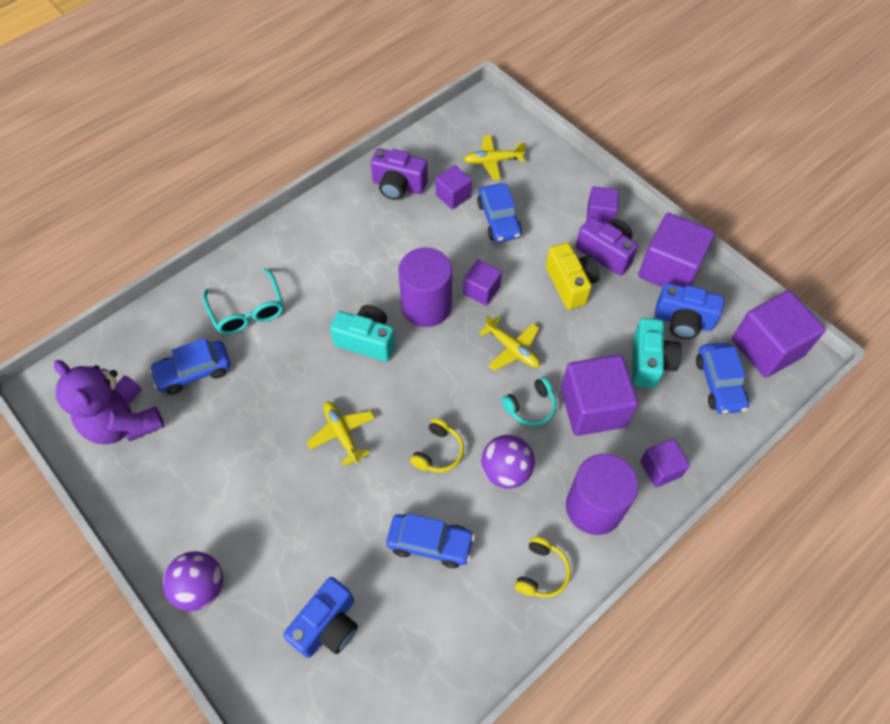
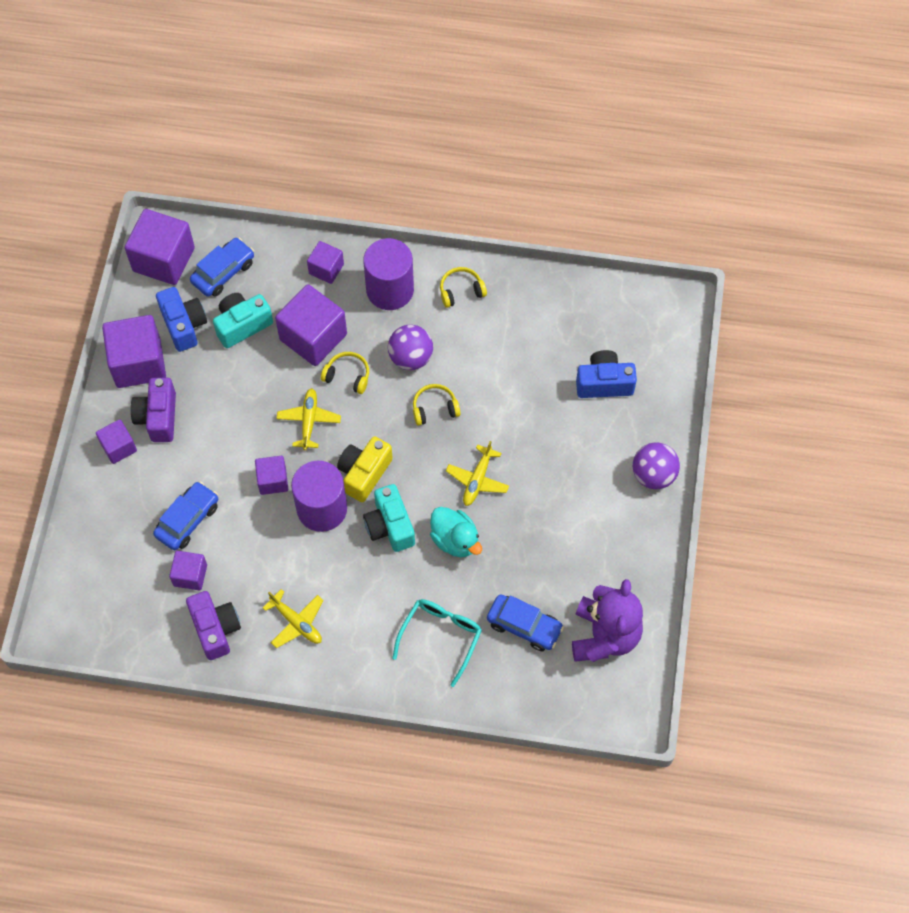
camera: 130 degrees left, 5 degrees up
(309, 377) = (455, 540): none -> turquoise duck
(430, 543) = (501, 365): blue car -> none
(492, 161) = (122, 573): yellow plane -> yellow plane (296, 622)
(530, 406) = (347, 376): turquoise headphones -> yellow headphones
(570, 284) = (212, 422): yellow camera -> yellow camera (364, 473)

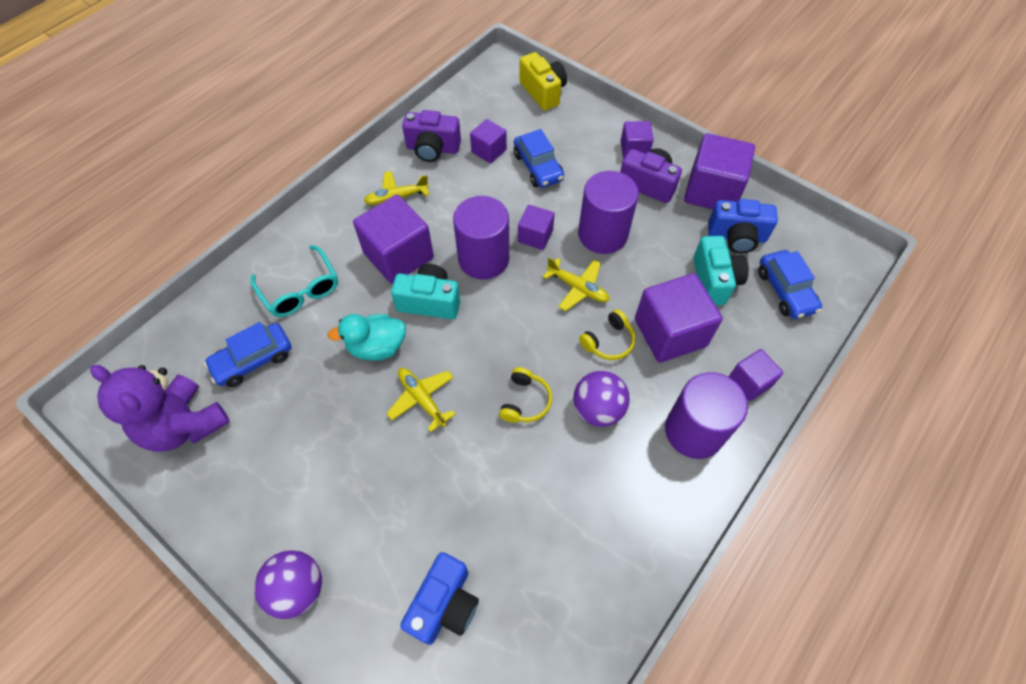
camera: 120 degrees right, 5 degrees down
(163, 259) = (821, 250): purple cube -> purple cube (398, 256)
(240, 428) = (602, 234): none -> purple cylinder
(364, 473) = (495, 306): yellow camera -> yellow camera (543, 92)
(461, 291) = (656, 506): yellow headphones -> none

